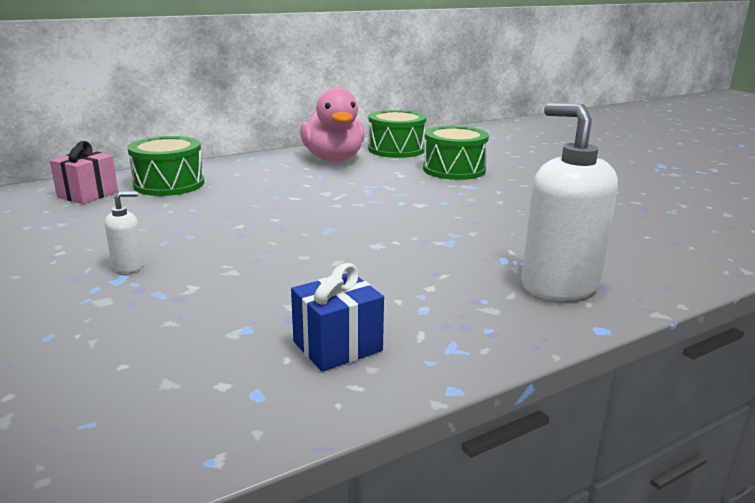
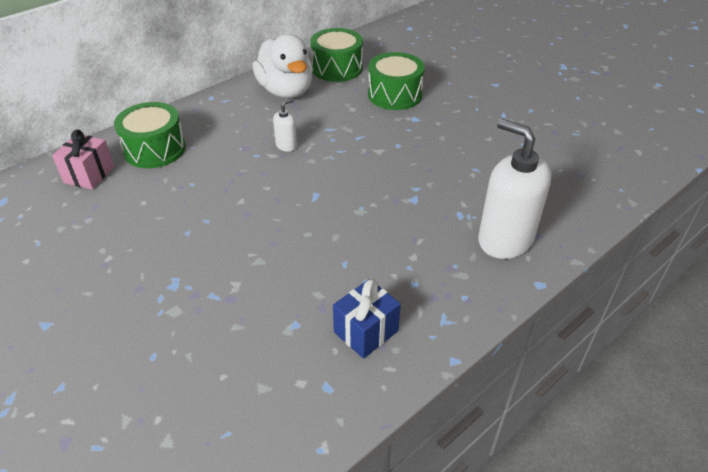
camera: 10 degrees left, 20 degrees up
(128, 266) = (173, 266): white soap dispenser -> white soap dispenser (286, 145)
(333, 159) = (286, 91): pink duck -> white duck

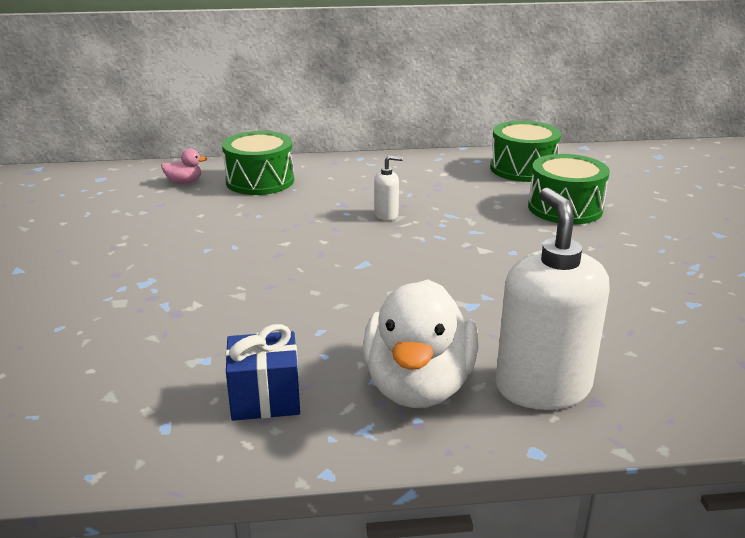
camera: 35 degrees right, 15 degrees down
(89, 175) = (184, 182): pink gift -> pink duck
(286, 91) = (442, 172): white duck -> white duck (418, 386)

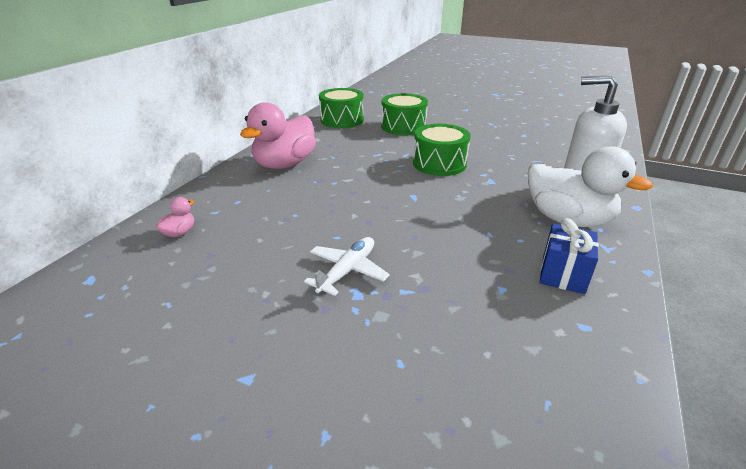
camera: 60 degrees left, 5 degrees up
(179, 268) = (347, 271): none -> white plane
(260, 181) = (233, 199): green drum -> green drum (439, 163)
(358, 178) = (285, 164): none -> pink duck
(386, 215) = (353, 171): white soap dispenser -> none

